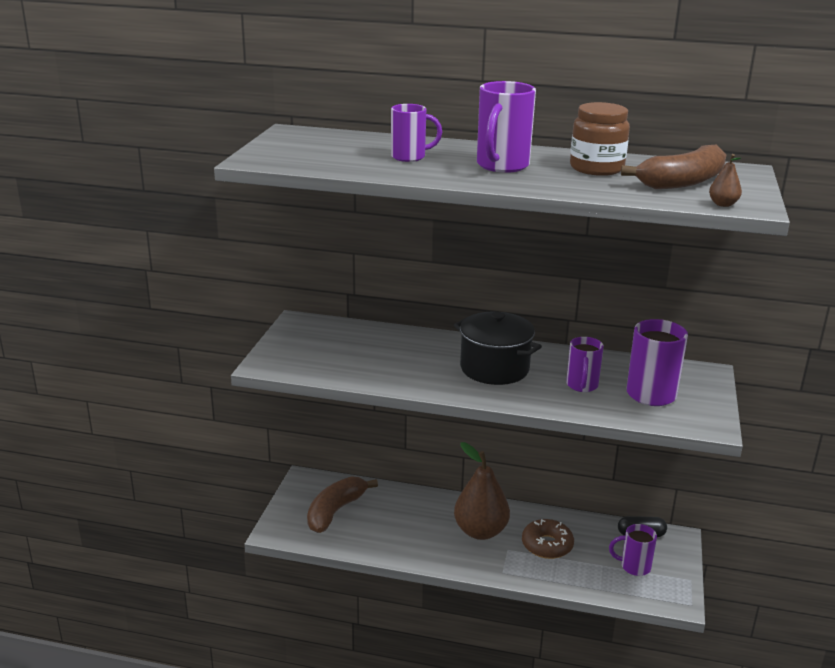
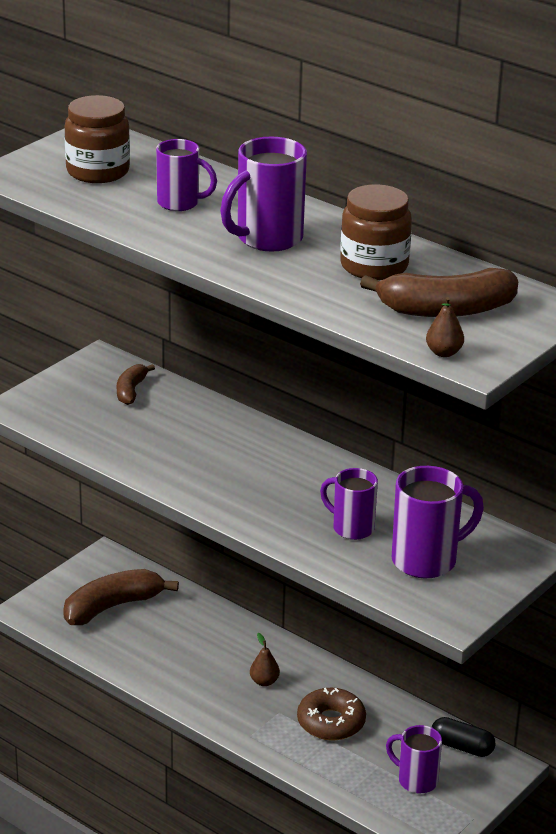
camera: 25 degrees right, 5 degrees up
(323, 149) = (98, 171): none -> brown jar
(340, 336) = (131, 391): none -> brown banana
(480, 531) = (264, 681): brown pear -> brown pear, size x0.41
(494, 368) = (270, 479): black pot -> none
(582, 386) = (351, 528): purple mug -> purple mug turned 90 degrees clockwise

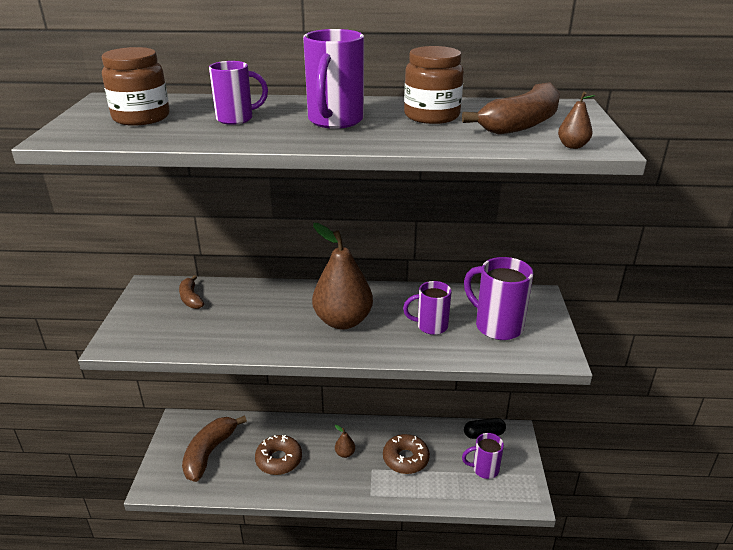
camera: 35 degrees left, 0 degrees up
(182, 651) = (279, 460): none -> brown donut
(263, 481) = (343, 321): none -> brown pear
(427, 560) = (496, 326): purple mug -> purple mug turned 75 degrees counterclockwise

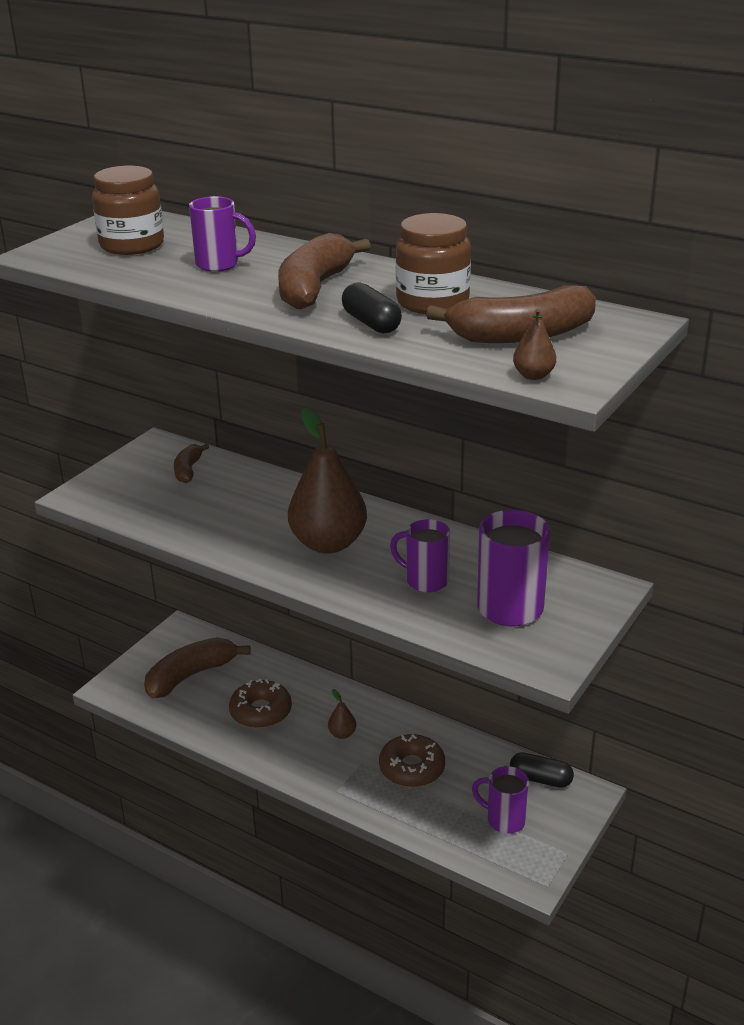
camera: 30 degrees right, 0 degrees up
(335, 121) = (315, 288): purple mug -> brown banana
(412, 136) = (371, 323): none -> black capsule

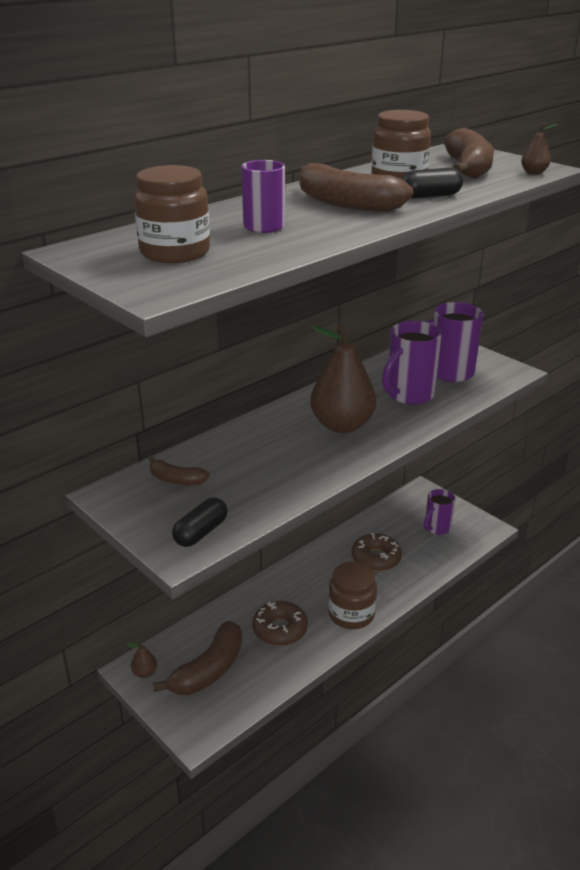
camera: 75 degrees left, 0 degrees up
(191, 676) = (208, 670): brown banana -> brown banana turned 120 degrees counterclockwise
(302, 763) = (351, 614): none -> brown jar
(342, 734) = (326, 586): brown pear -> brown pear (145, 673)
(425, 581) = (408, 395): purple mug -> purple mug, size x1.53
(540, 779) = (404, 505): black capsule -> black capsule (201, 532)

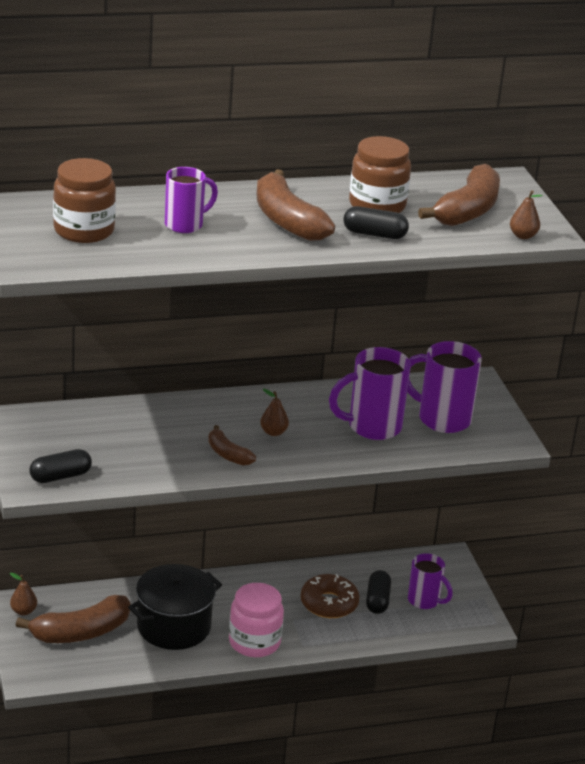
camera: 25 degrees right, 0 degrees up
(176, 480) = (79, 427): brown banana -> brown banana (228, 454)
(280, 629) = (174, 627): brown donut -> black pot
(342, 425) = (273, 432): brown pear -> brown pear, size x0.41
(351, 614) = (254, 642): brown jar -> pink jar
(406, 541) = (377, 600): none -> black capsule
(436, 528) = (425, 601): purple mug -> purple mug turned 120 degrees counterclockwise

